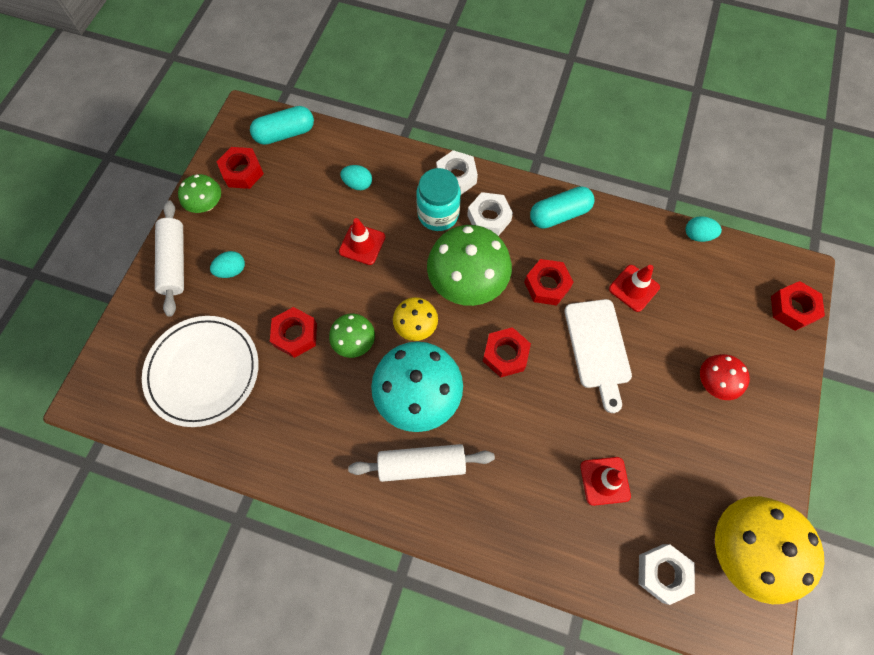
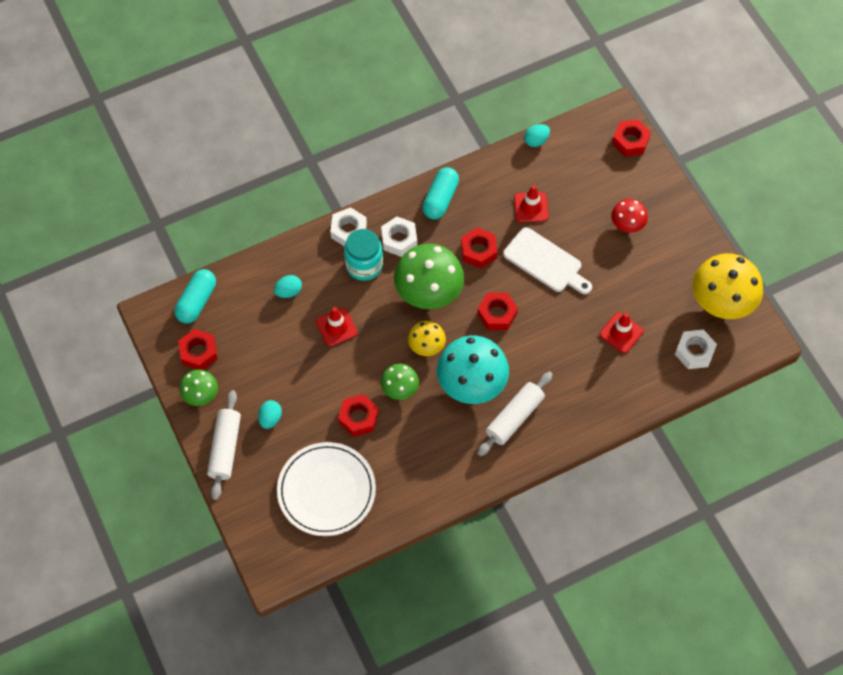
camera: 45 degrees left, 5 degrees down
(174, 262) = (225, 448): white rolling pin -> white rolling pin turned 60 degrees clockwise

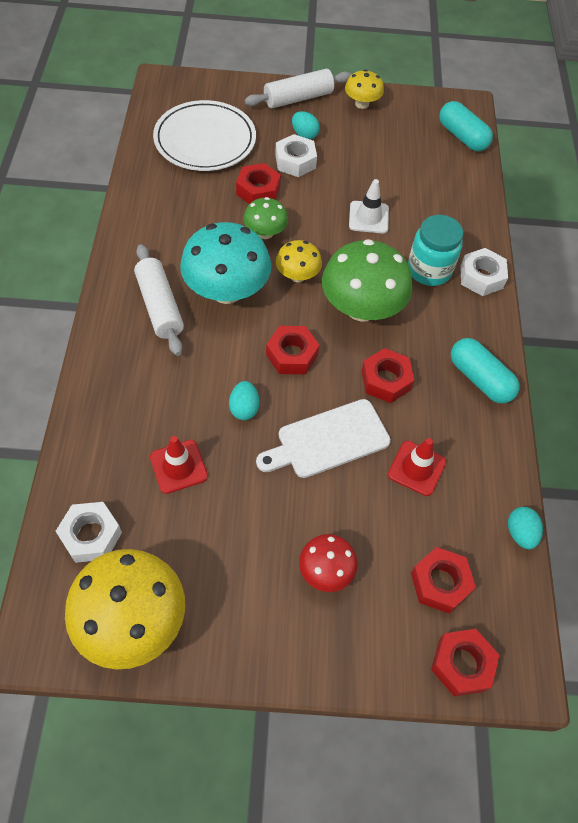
camera: 115 degrees right, 5 degrees down
(198, 352) = (406, 118): red nut -> red nut (440, 583)
(200, 394) = (362, 104): green mushroom -> yellow mushroom
(225, 448) = (298, 98): white rolling pin -> white rolling pin turned 60 degrees counterclockwise
(288, 291) = (433, 200): turquoise egg -> turquoise egg (244, 408)
(336, 327) = (368, 217): red traffic cone -> white traffic cone
(399, 239) = (445, 314): white nut -> white nut (295, 161)

